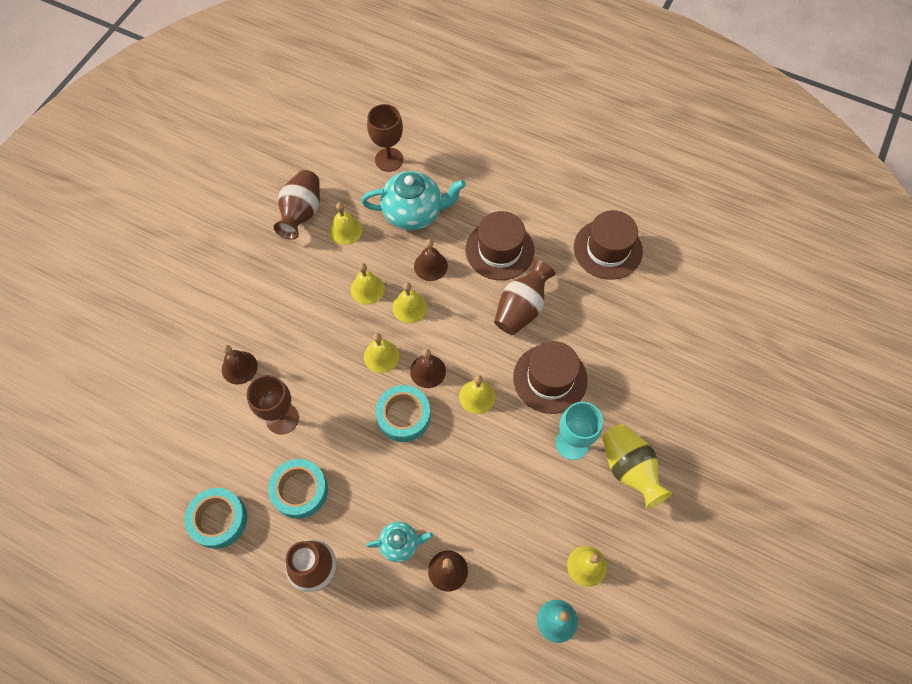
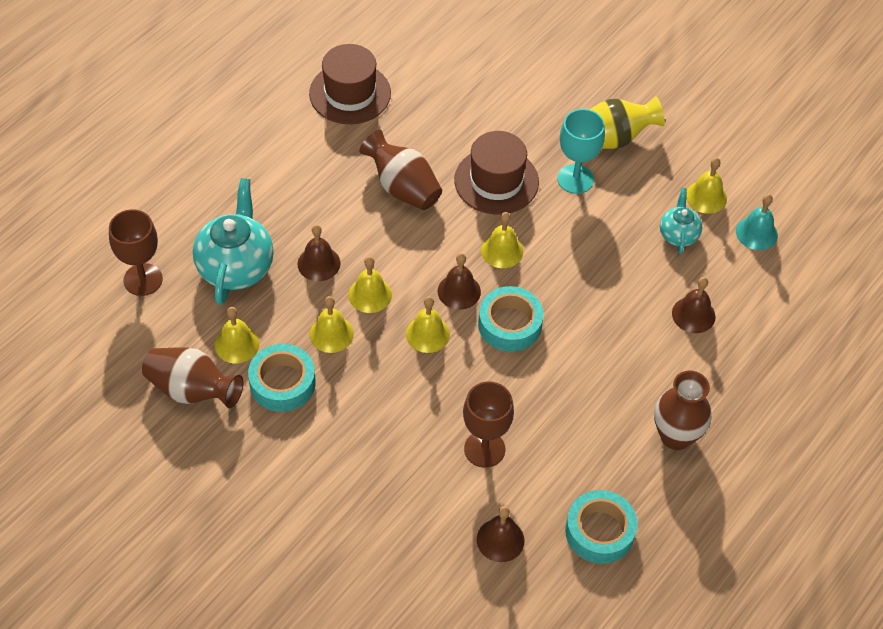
camera: 80 degrees left, 10 degrees down
(239, 367) = (403, 489): brown bell -> brown bell (500, 540)
(300, 490) = (579, 442): turquoise tape -> turquoise tape (282, 383)
(400, 544) = (658, 352): turquoise teapot -> turquoise teapot (678, 235)
(499, 250) = (318, 192): brown hat -> none

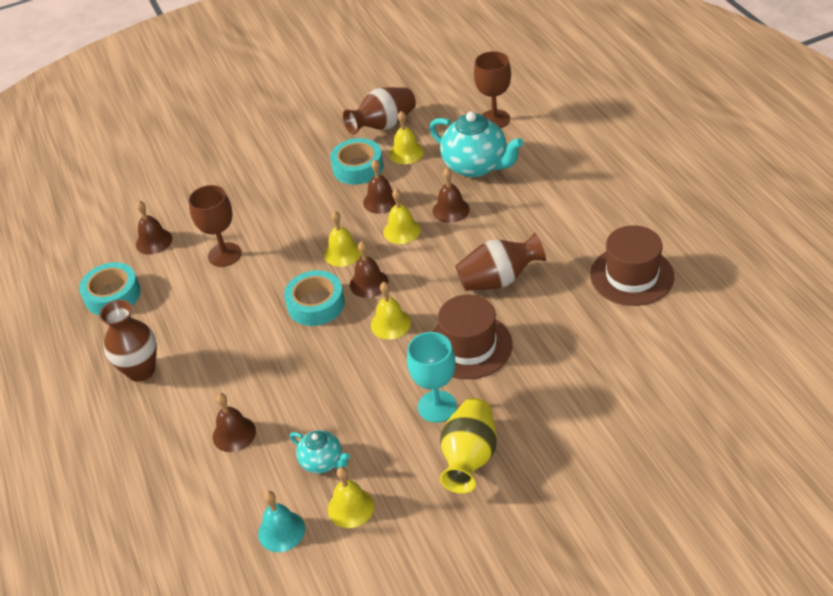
camera: 125 degrees right, 10 degrees down
(331, 334) = (381, 201): yellow bell -> brown bell

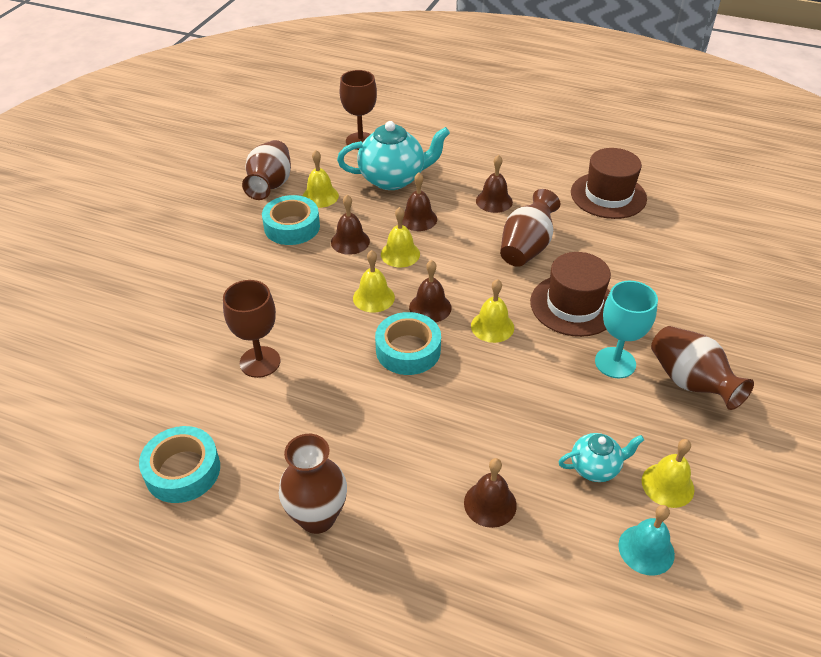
camera: 50 degrees left, 0 degrees up
(154, 241) = (162, 394): brown bell -> brown bell (494, 201)
(469, 458) = (690, 382): yellow vase -> brown vase

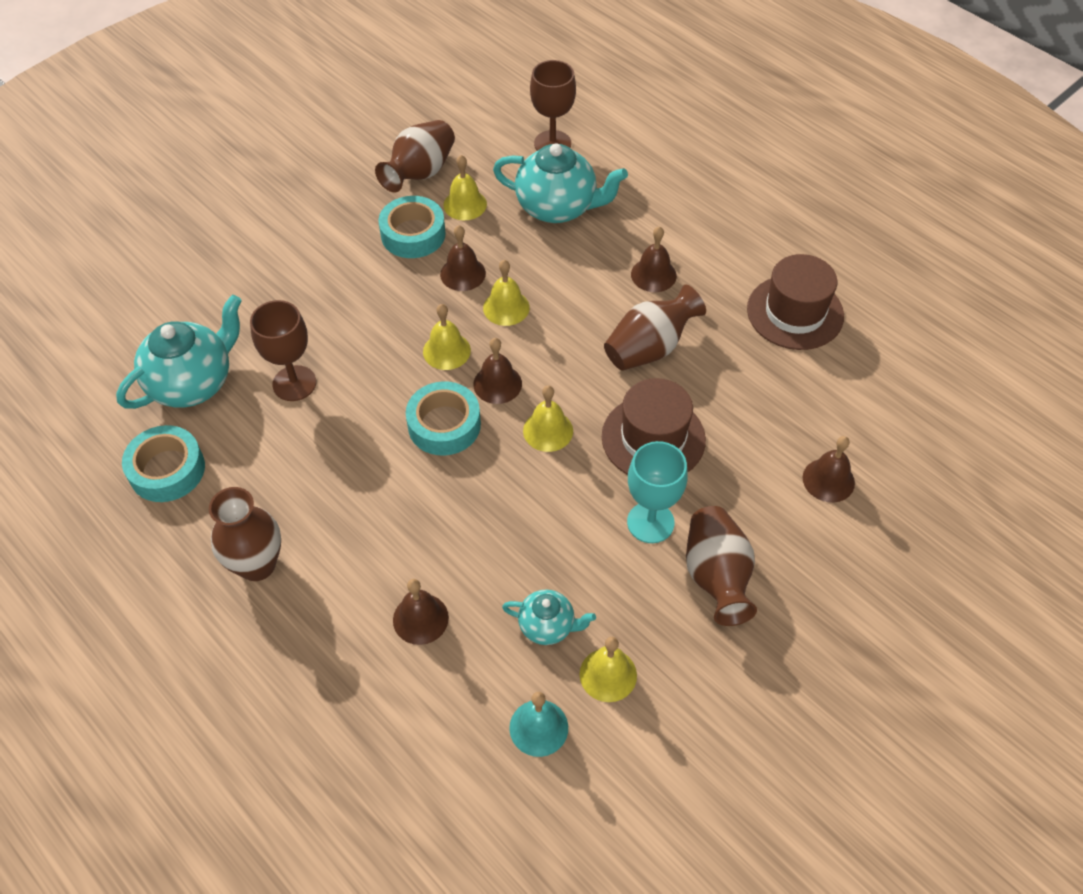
camera: 25 degrees right, 10 degrees up
(166, 392) = (193, 383): none -> turquoise teapot
(418, 219) = (553, 270): brown bell -> brown bell (828, 480)

